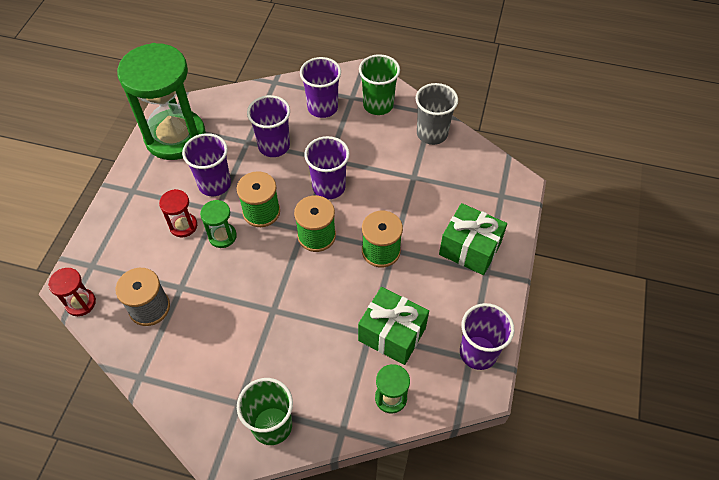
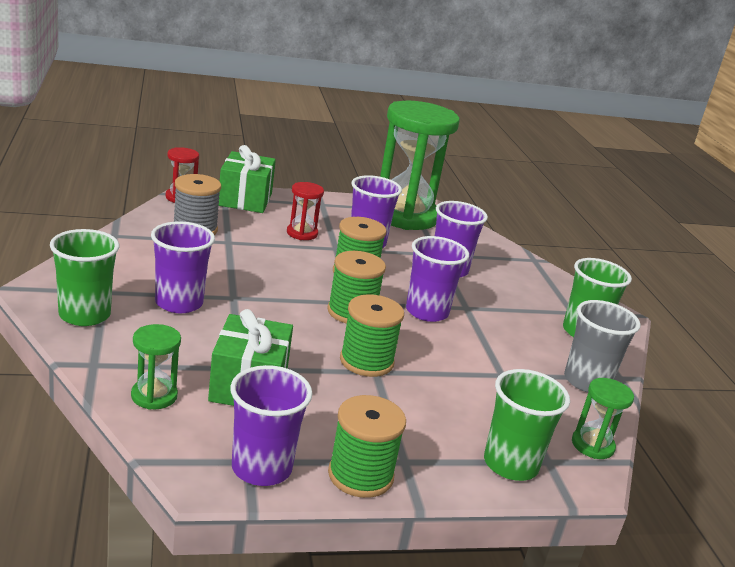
camera: 60 degrees right, 30 degrees down
(222, 236) = (306, 255): green hourglass -> green hourglass (592, 445)
(322, 107) = (534, 293): purple cup -> purple cup (179, 303)
(469, 249) = (429, 439): green gift -> green gift (245, 199)
(495, 300) = (360, 475): none -> green spool
(500, 216) = (510, 464): none -> green cup

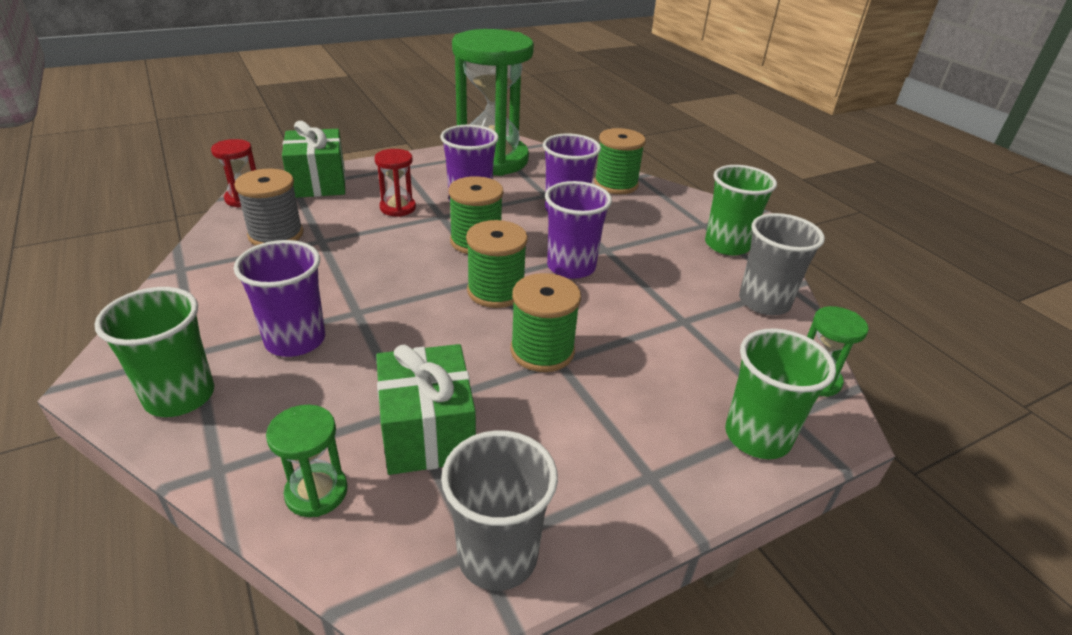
camera: 15 degrees left, 10 degrees up
(261, 468) = (497, 556): purple cup -> grey cup
(360, 475) = (615, 518): green spool -> green spool (616, 184)

